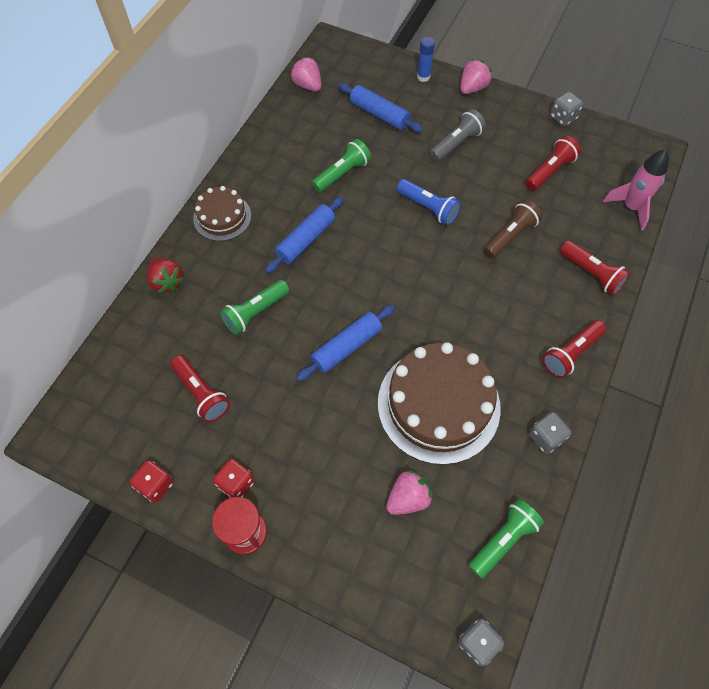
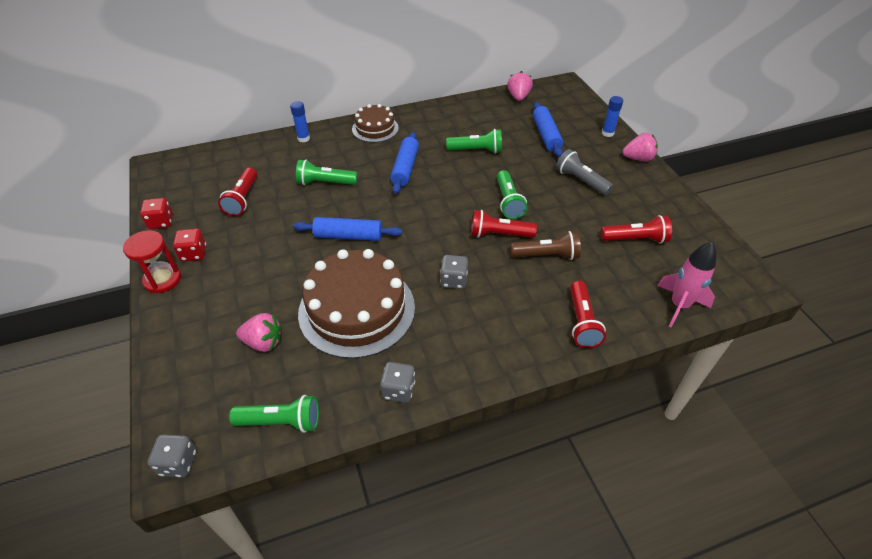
camera: 45 degrees right, 15 degrees down
(167, 282) = (303, 138): red strawberry -> blue glue stick
(306, 240) = (405, 168): blue rolling pin -> blue rolling pin turned 75 degrees counterclockwise
(428, 208) = (508, 202): blue flashlight -> green flashlight
(456, 143) = (580, 181): grey flashlight -> grey flashlight turned 135 degrees counterclockwise
(563, 118) = (694, 215): grey dice -> grey dice (453, 280)
(570, 354) = (492, 357): red flashlight -> red flashlight (499, 234)

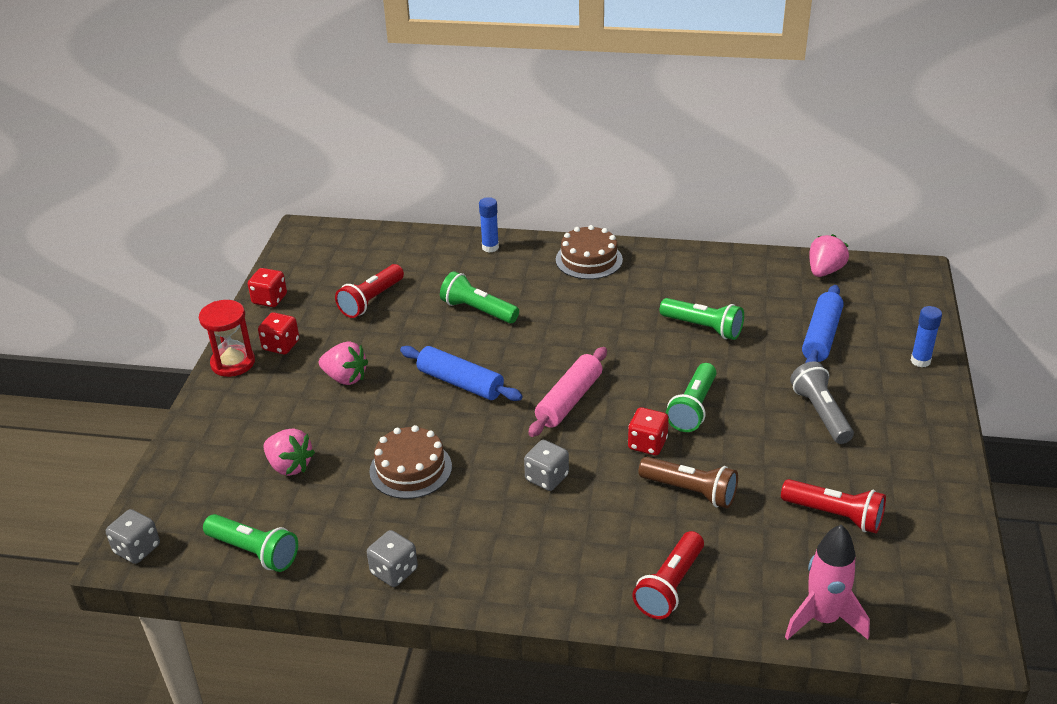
camera: 30 degrees right, 10 degrees down
(357, 309) = (410, 469): brown cake -> brown cake, size x0.54
(405, 168) = (589, 322): blue rolling pin -> none
(429, 223) = (569, 400): none -> pink rolling pin
(499, 234) = (647, 444): red flashlight -> red dice
(638, 158) = (938, 410): pink strawberry -> pink strawberry (345, 378)

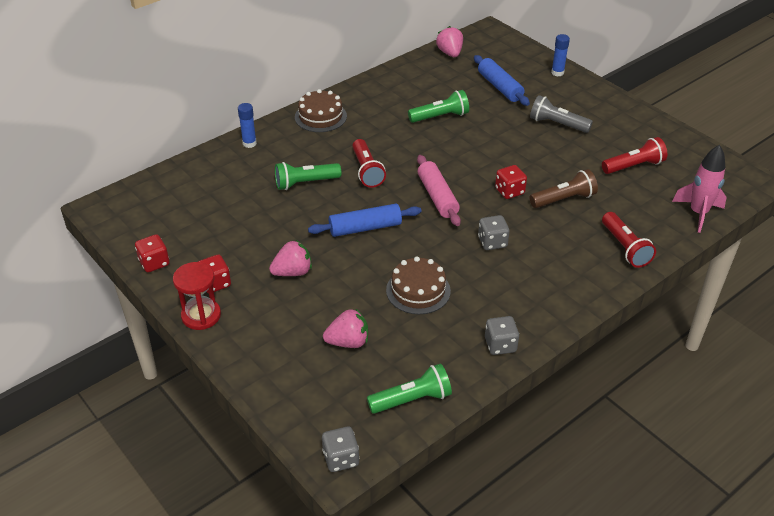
camera: 50 degrees left, 5 degrees up
(371, 301) = (228, 219): red flashlight -> red flashlight (367, 171)
(693, 408) = (501, 159): green flashlight -> none

